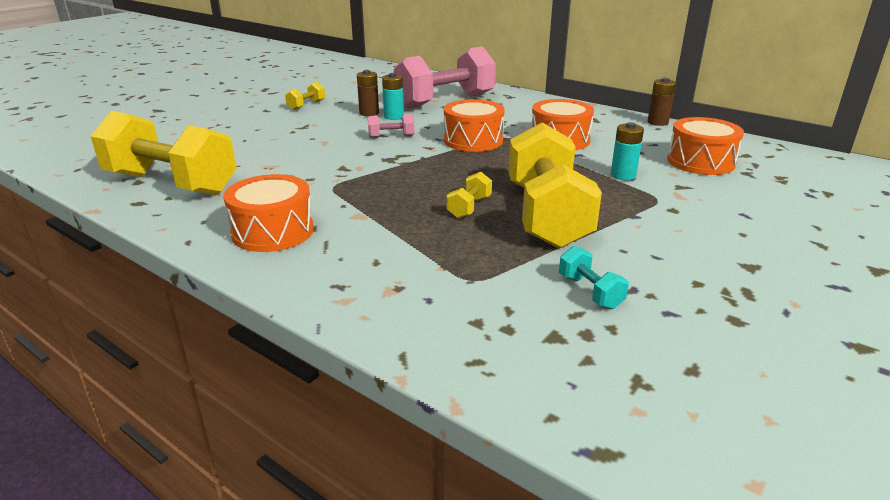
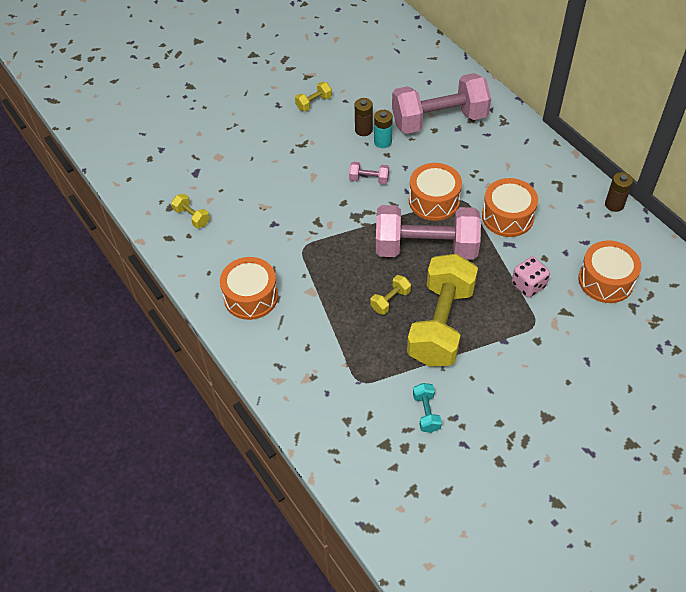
camera: 20 degrees right, 25 degrees up
(171, 184) = (192, 217): yellow dumbbell -> yellow dumbbell, size x0.40
(486, 168) = (426, 248): none -> pink dumbbell
(623, 175) = (528, 285): turquoise battery -> pink dice

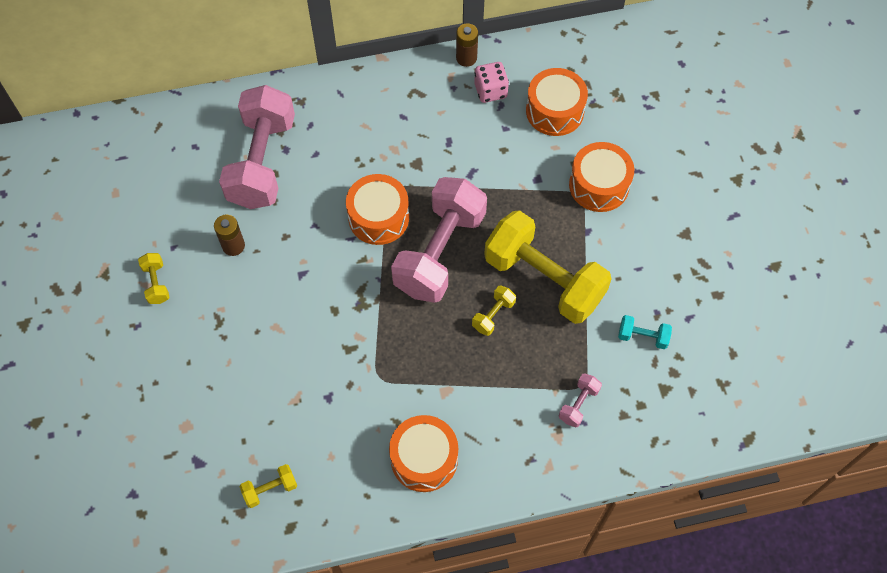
camera: 70 degrees left, 10 degrees up
(369, 179) = (313, 270): pink dumbbell -> pink dumbbell (578, 404)
(382, 142) = (263, 233): turquoise battery -> none
(390, 300) = (493, 315): yellow dumbbell -> yellow dumbbell turned 60 degrees clockwise
(507, 216) = (435, 158): orange drum -> orange drum (599, 185)
(528, 285) = (530, 179): pink dice -> pink dice (490, 91)

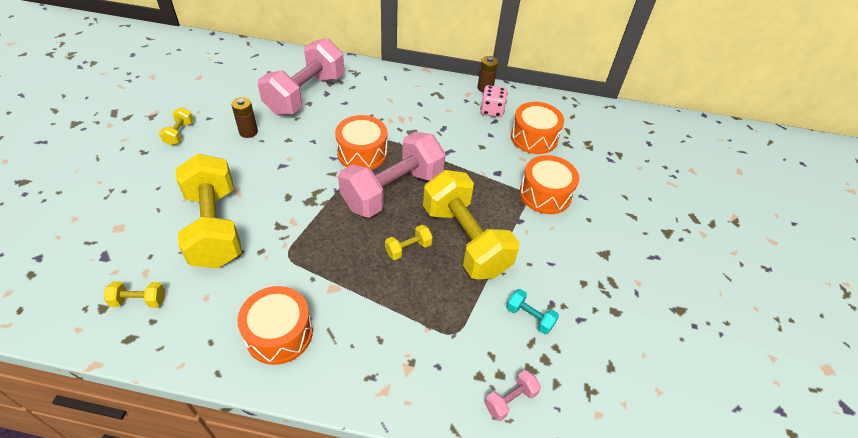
camera: 20 degrees right, 15 degrees down
(284, 380) = (215, 227): none -> yellow dumbbell
(578, 404) = (442, 348): pink dumbbell -> pink dumbbell (510, 400)

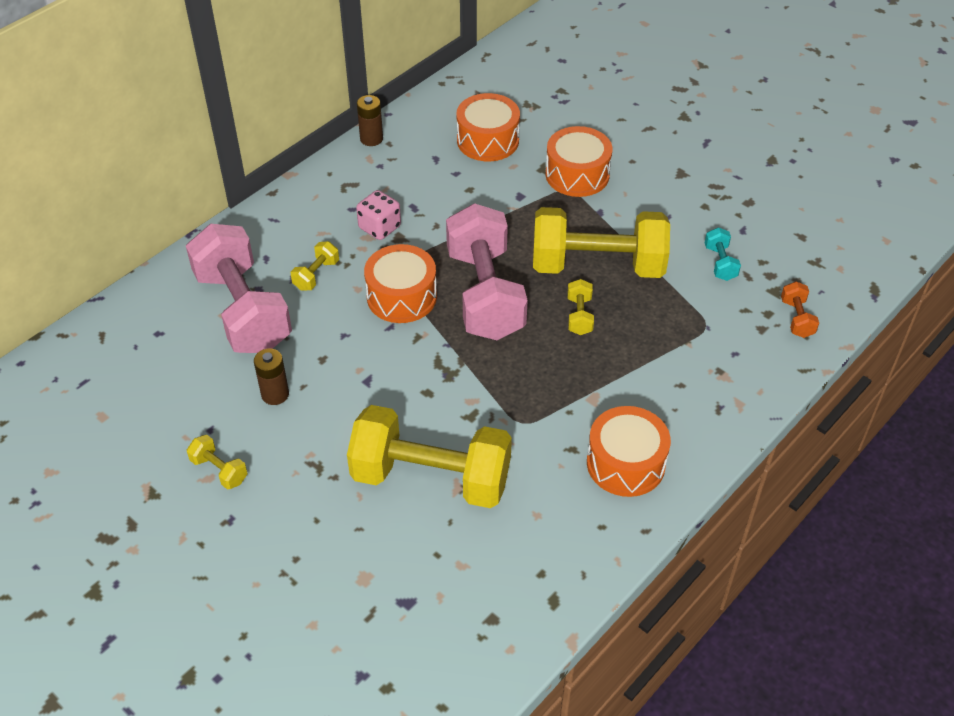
camera: 55 degrees left, 0 degrees up
(139, 301) = (503, 579): yellow dumbbell -> yellow dumbbell (316, 275)
(492, 110) = (416, 152): pink dice -> pink dice (379, 227)
(510, 400) = (796, 318): pink dumbbell -> orange dumbbell
(529, 317) = (720, 263): turquoise dumbbell -> turquoise dumbbell turned 75 degrees counterclockwise

